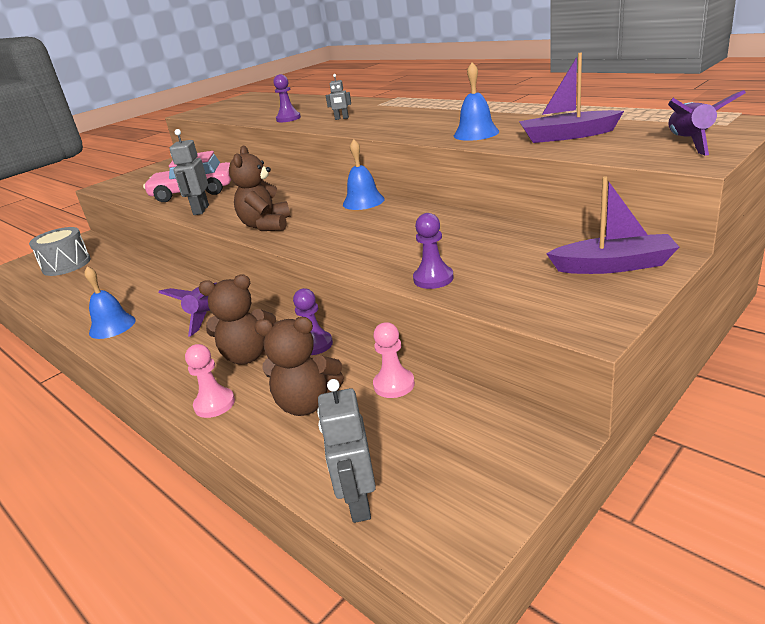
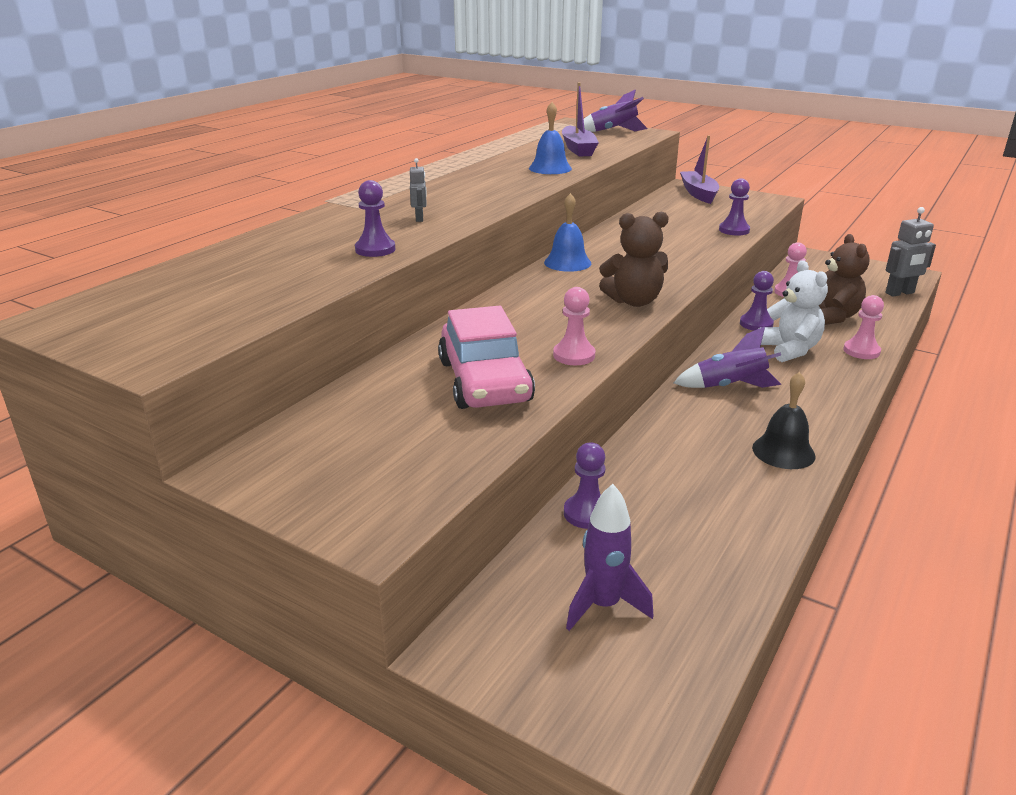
camera: 105 degrees left, 0 degrees up
(66, 265) = (603, 605): grey drum -> purple rocket
(112, 326) = (783, 451): blue bell -> black bell
(127, 261) = (587, 513): none -> purple pawn
(200, 210) = (574, 355): grey robot -> pink pawn
(248, 356) = (789, 350): brown teddy bear -> white teddy bear

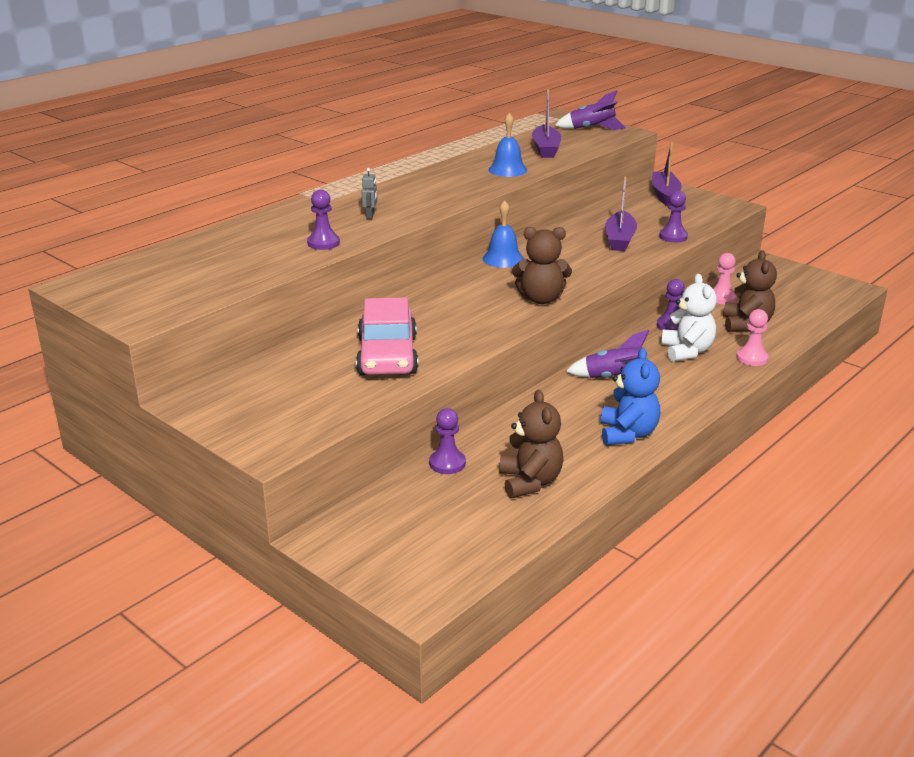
camera: 10 degrees right, 0 degrees up
(574, 355) = (466, 341): pink pawn -> none
(603, 605) = (430, 523): purple rocket -> none
(680, 236) = (619, 239): none -> purple boat
(702, 528) = (530, 482): none -> brown teddy bear
(783, 451) = (627, 434): black bell -> blue teddy bear
(900, 293) = (828, 307): grey robot -> none

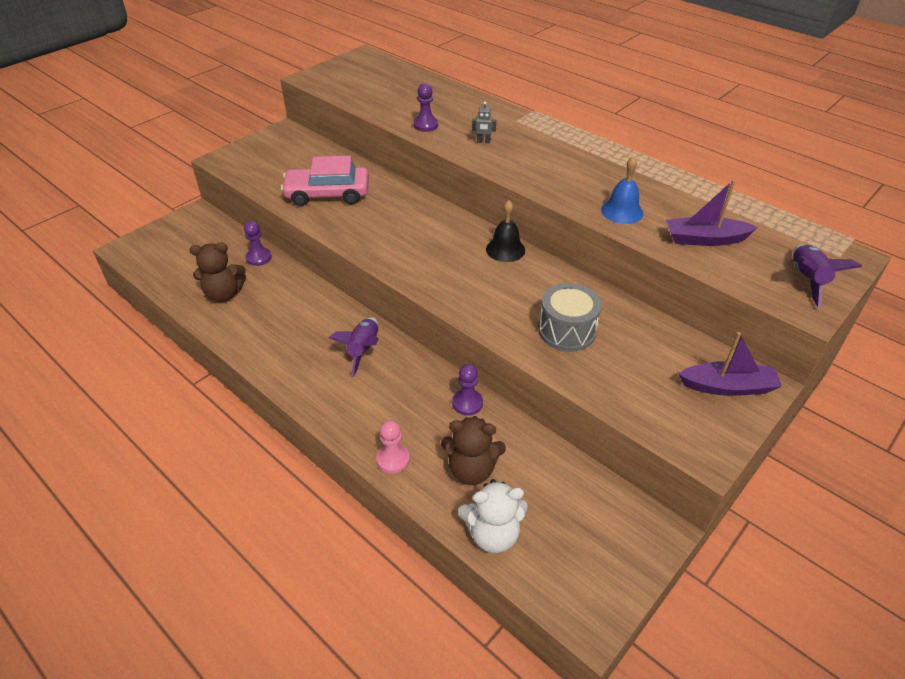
camera: 90 degrees right, 15 degrees up
(503, 259) = (505, 249): blue bell -> black bell
(541, 299) = (417, 268): brown teddy bear -> none
(619, 239) = (567, 331): purple boat -> grey drum
(627, 434) = (272, 350): blue teddy bear -> none
(673, 237) = (582, 376): purple pawn -> none
(687, 351) = (410, 408): white teddy bear -> white teddy bear (493, 534)
(721, 298) = (540, 459): pink pawn -> none

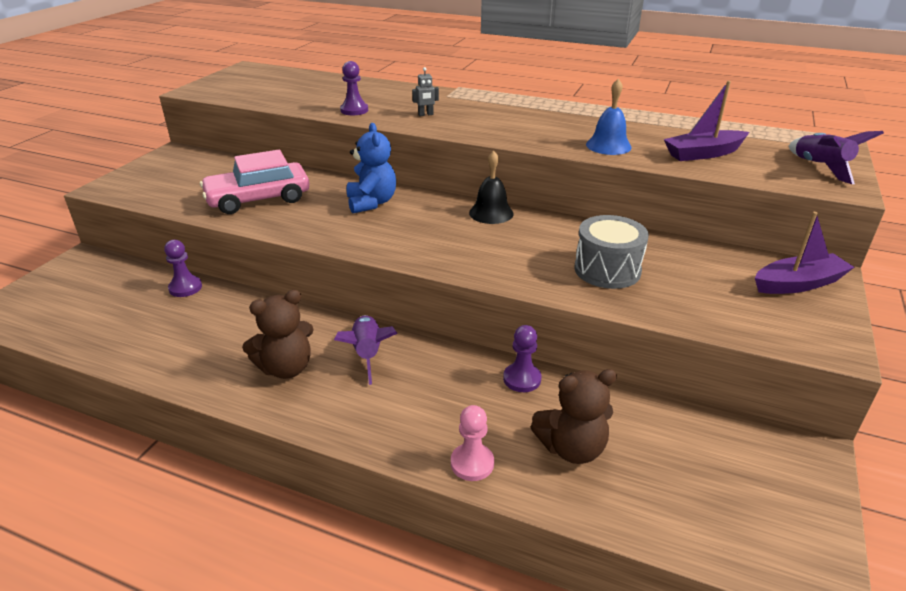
camera: 20 degrees left, 10 degrees down
(224, 294) = (155, 334): brown teddy bear -> brown teddy bear (286, 368)
(413, 217) = (371, 203): none -> blue teddy bear
(493, 534) = (643, 513): white teddy bear -> none

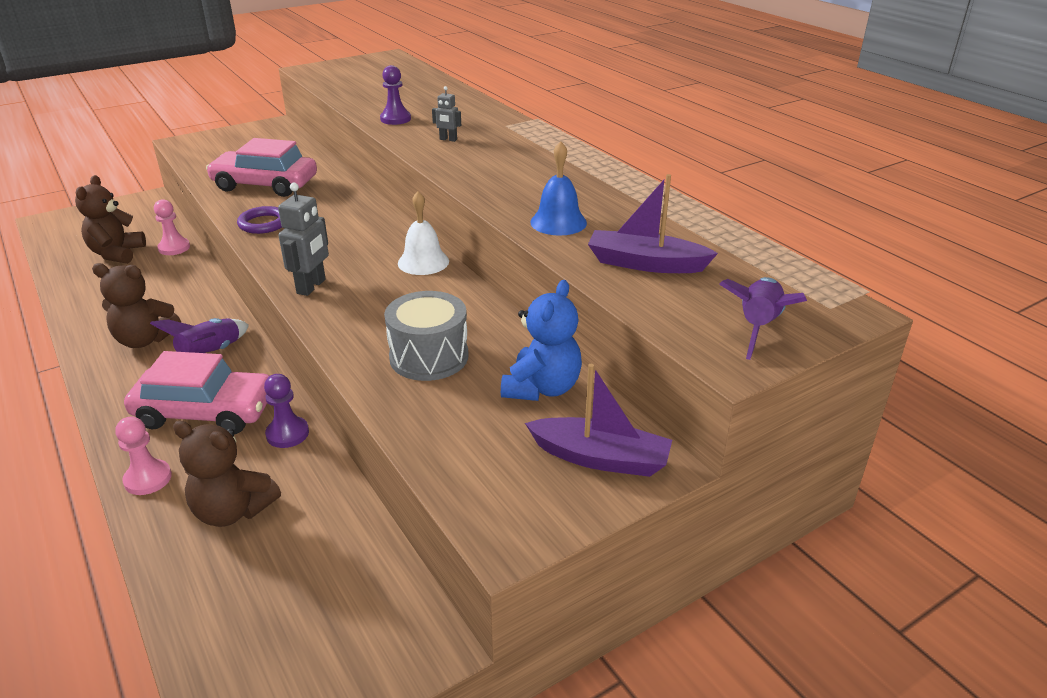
camera: 35 degrees right, 0 degrees up
(131, 313) = (117, 254): none -> brown teddy bear
(185, 288) = (174, 248): purple pawn -> pink pawn
(314, 227) = (263, 224): none -> purple ring
(371, 203) = (341, 217): blue teddy bear -> blue teddy bear (542, 388)
(434, 394) = (206, 411): none -> pink car
(442, 257) = (311, 286): none -> grey robot
(491, 213) = (423, 262): black bell -> white bell

